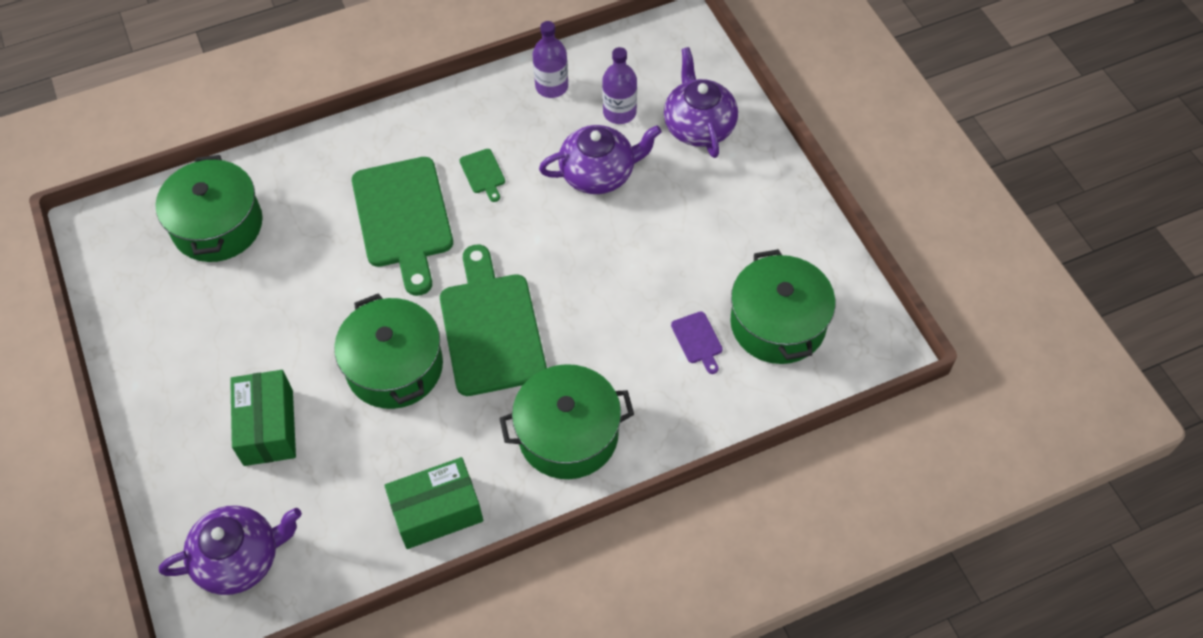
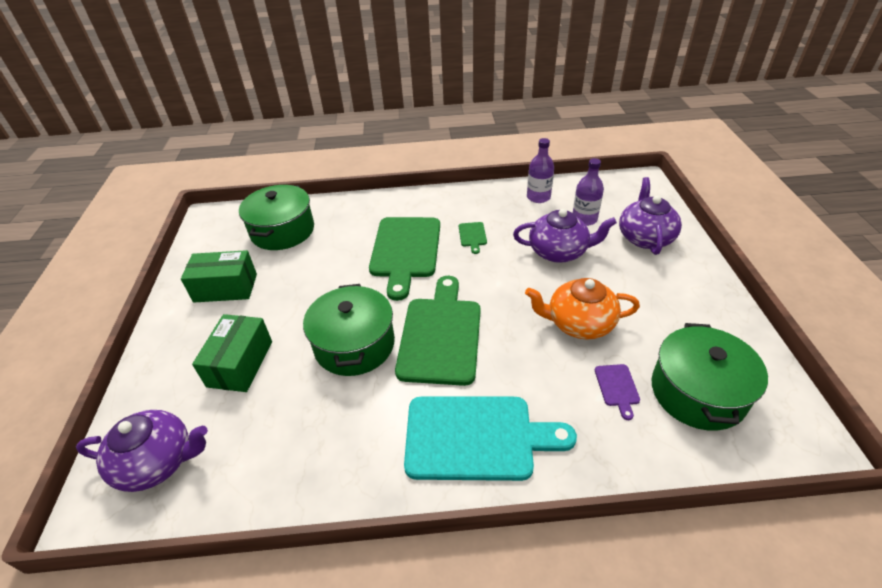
camera: 20 degrees right, 15 degrees down
(437, 512) = (335, 472): green box -> green box (225, 288)
(568, 434) = (476, 437): green pot -> turquoise cutting board
(643, 271) = (579, 323): none -> orange teapot

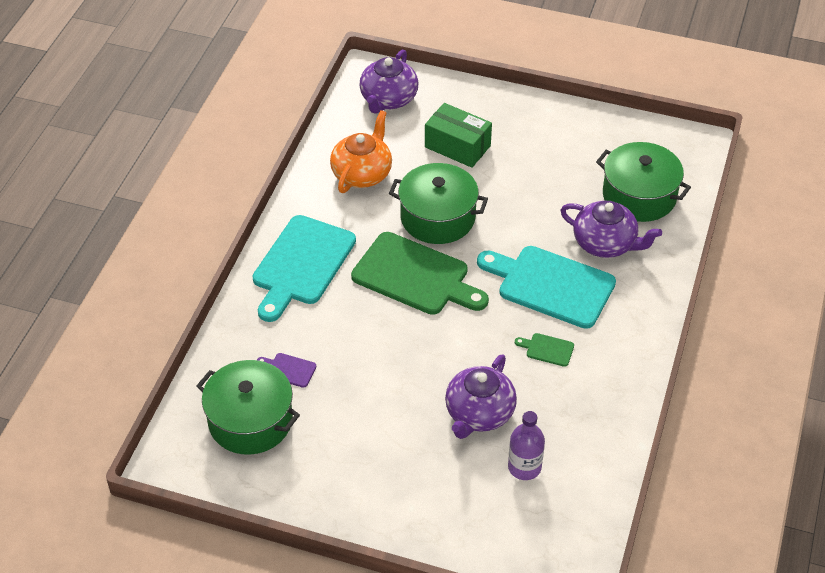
camera: 110 degrees right, 5 degrees up
(225, 288) = (563, 145): green box -> none
(405, 251) = (551, 285): green cutting board -> turquoise cutting board
(538, 197) = (593, 443): purple bottle -> none
(579, 323) = (370, 379): orange teapot -> orange teapot (362, 173)
(645, 237) = (459, 507): purple teapot -> purple teapot (605, 243)

